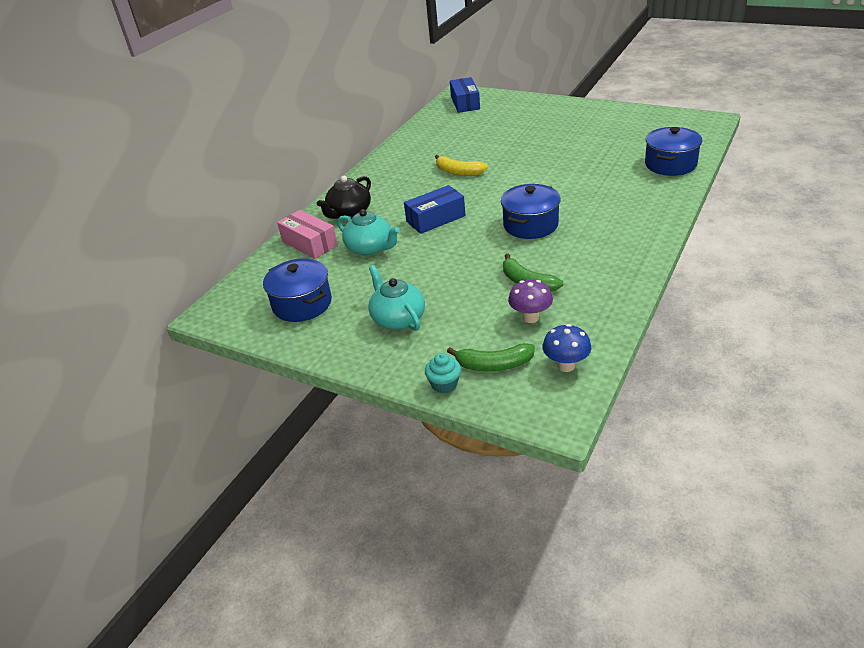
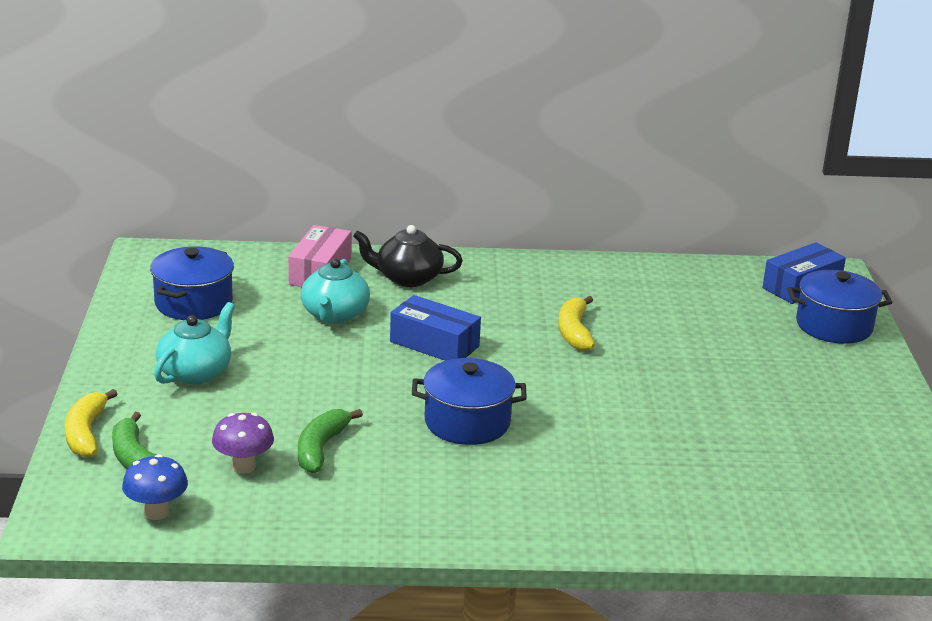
camera: 55 degrees right, 10 degrees down
(444, 384) = (86, 433): turquoise cupcake -> yellow banana
(670, 164) = (749, 521): blue pot -> blue pot (834, 326)

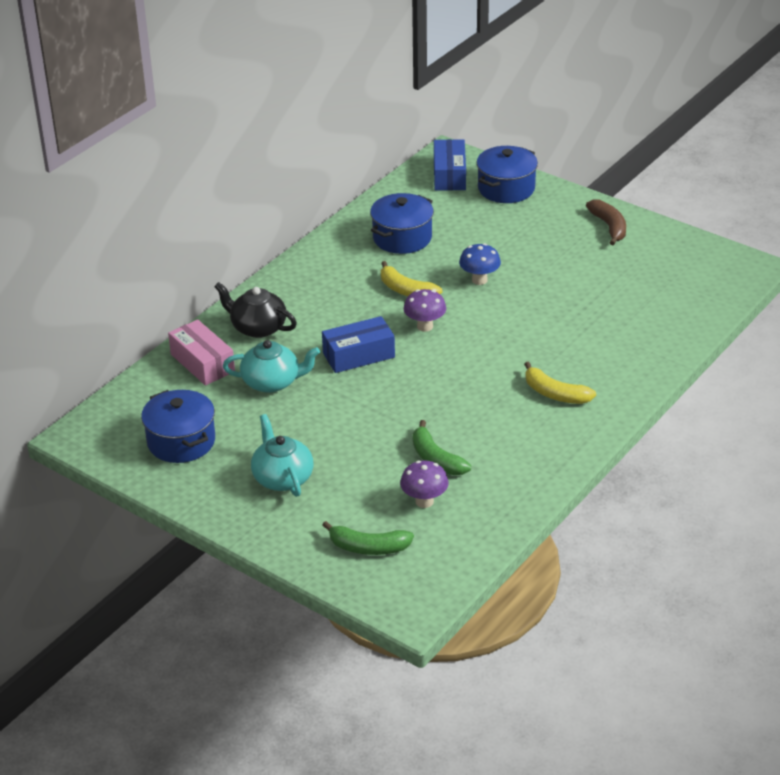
camera: 50 degrees left, 10 degrees up
(86, 433) = (311, 559): yellow banana -> yellow banana (555, 394)
(156, 512) = (441, 560): blue mushroom -> blue mushroom (479, 280)
(334, 315) = (272, 382): turquoise teapot -> turquoise teapot turned 45 degrees counterclockwise
(407, 278) = (257, 327): black teapot -> black teapot turned 75 degrees clockwise
(467, 422) = (466, 384): blue pot -> blue pot (402, 238)
(530, 363) = (425, 326): none -> purple mushroom
(873, 412) = (609, 227): none -> brown banana

